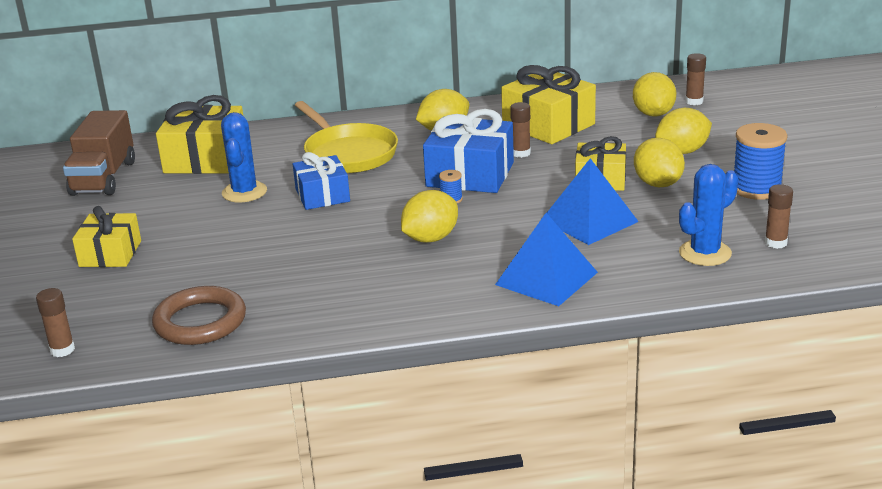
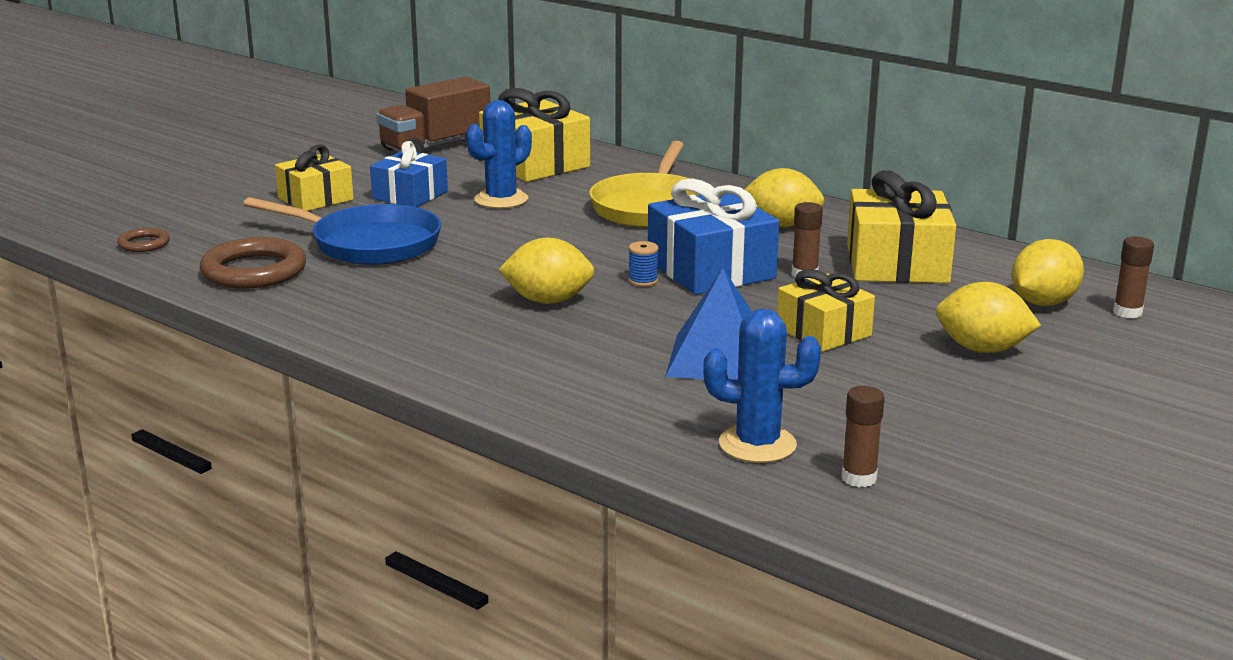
camera: 45 degrees right, 5 degrees down
(62, 350) = (144, 244): brown glue stick -> brown ring
(232, 263) = (369, 244): none -> blue pan
(322, 195) = (550, 228): blue gift -> blue gift (410, 195)
(546, 278) = (558, 381): blue pyramid -> none
(658, 184) = (874, 363): yellow lemon -> none
(756, 189) = (976, 422): blue spool -> none

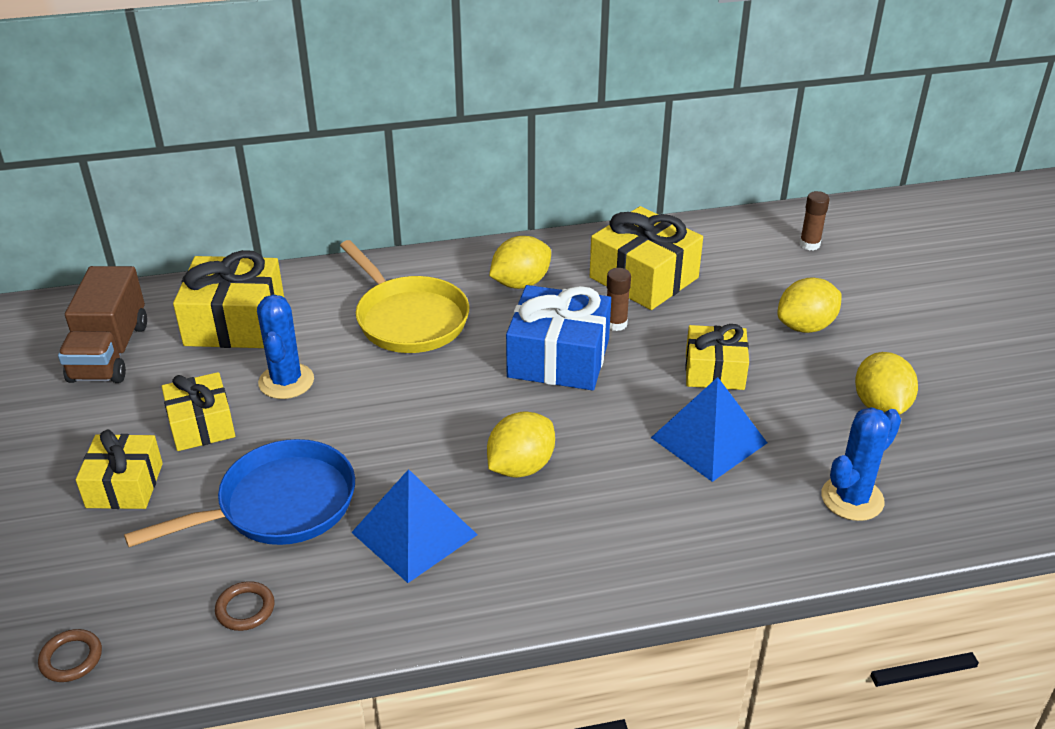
camera: 50 degrees left, 15 degrees up
(254, 271) = (245, 609): brown ring -> brown ring, size x0.51
(409, 292) = (414, 533): none -> blue pyramid
(410, 195) = (201, 425): blue gift -> yellow gift
(643, 281) = (540, 400): blue spool -> none
(859, 478) = (933, 483): brown glue stick -> none
(1043, 303) = (765, 263): yellow lemon -> yellow lemon (880, 406)

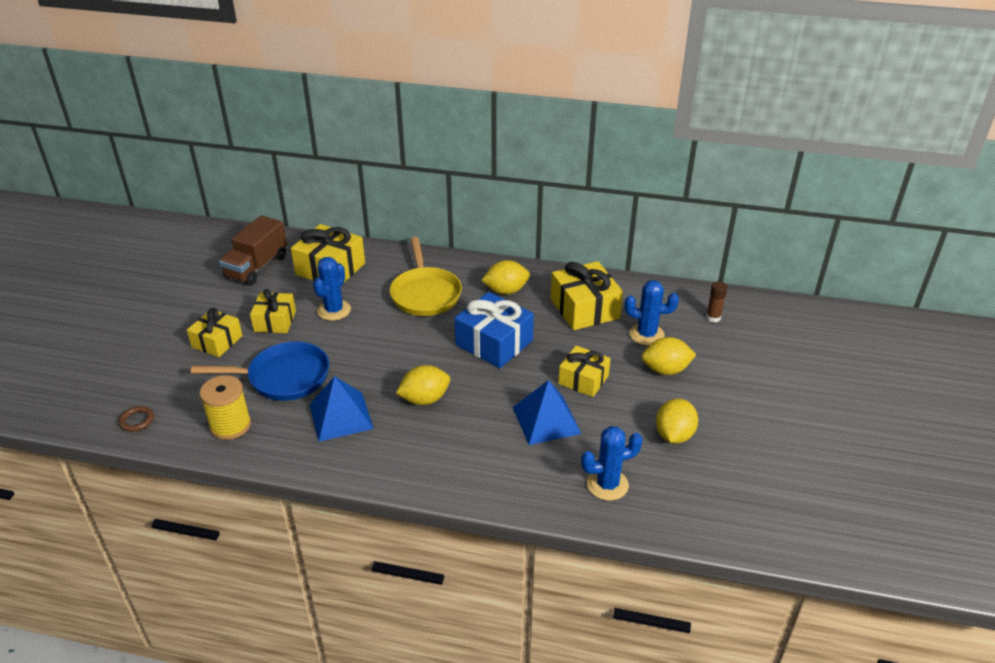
camera: 25 degrees right, 0 degrees up
(245, 609) = (230, 425): brown ring -> yellow spool
(616, 324) = (544, 332): brown glue stick -> none
(747, 288) = (646, 334): none -> blue cactus

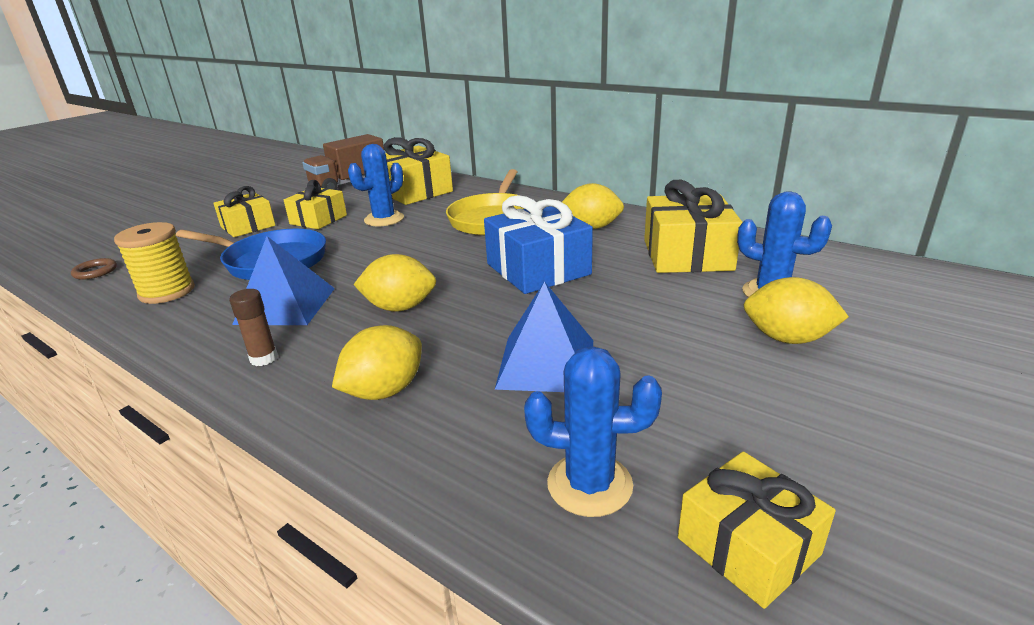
camera: 25 degrees right, 10 degrees down
(583, 379) = (638, 326): yellow gift -> yellow gift (748, 546)
(674, 435) = (767, 434): yellow lemon -> yellow lemon (384, 391)
(713, 317) = (897, 290): brown glue stick -> brown glue stick (264, 358)

